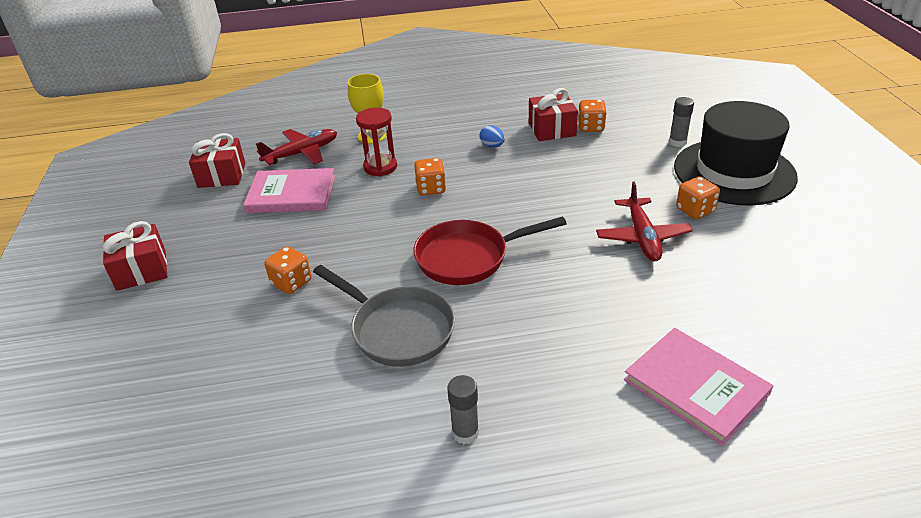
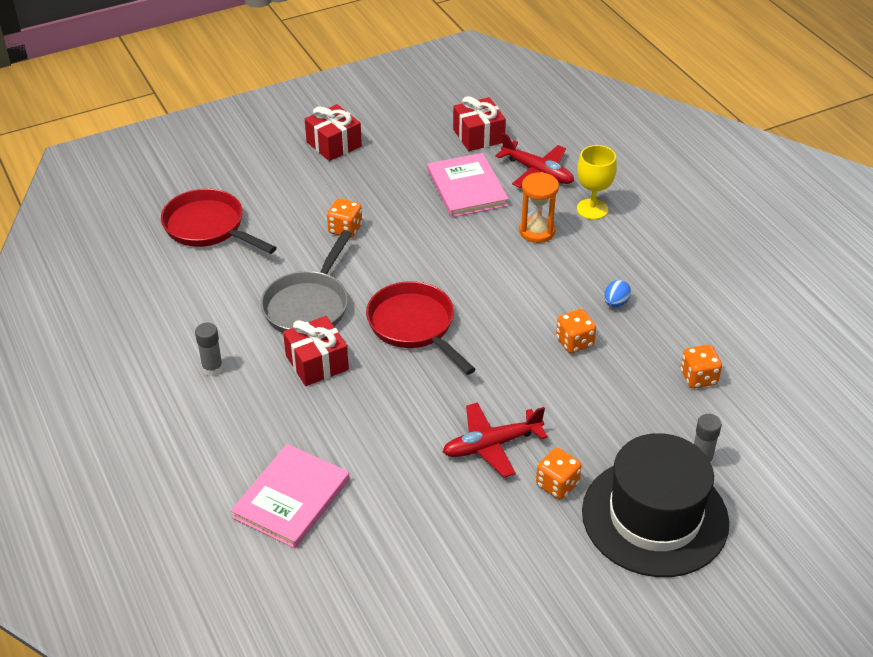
camera: 70 degrees right, 5 degrees up
(198, 403) = (208, 227): none -> red pan
(380, 167) = (537, 231): red hourglass -> orange hourglass
(431, 189) = (514, 276): orange dice -> orange dice (574, 342)
(552, 129) = (676, 345): red gift -> red gift (317, 363)

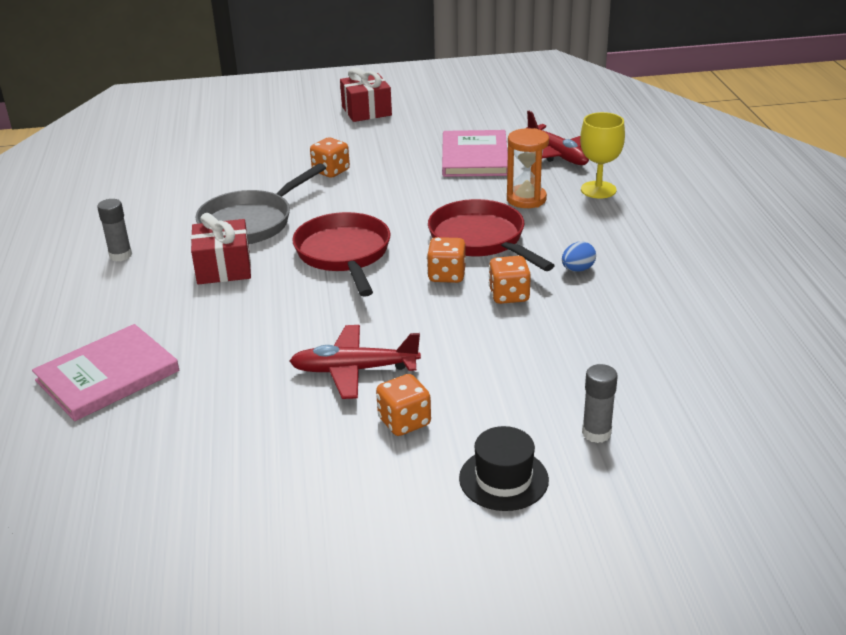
camera: 20 degrees right, 10 degrees down
(208, 227) = (204, 153): red pan -> red pan (481, 240)
(478, 136) = (513, 121): red gift -> none
(655, 517) = (503, 479): black hat -> black hat, size x0.47
(698, 378) = (638, 352): orange dice -> orange dice (447, 275)

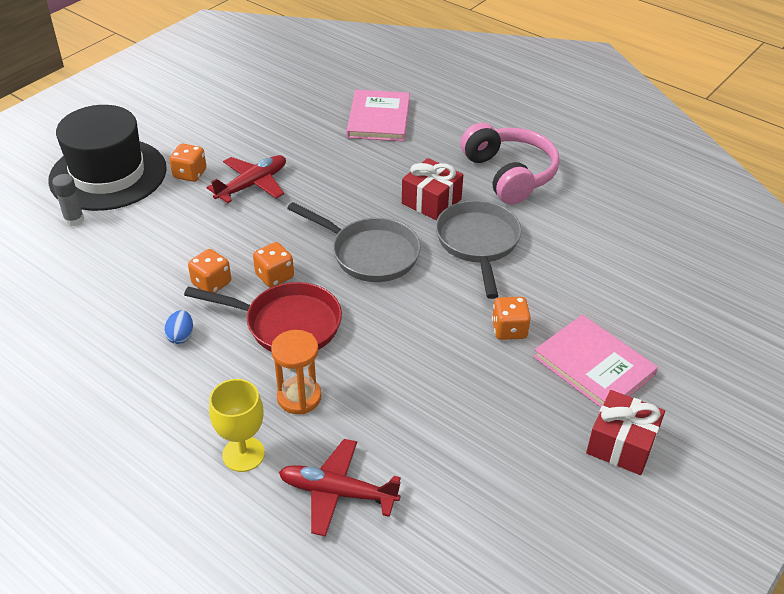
camera: 135 degrees right, 10 degrees up
(120, 255) = (509, 174): grey glue stick -> pink headphones
(344, 254) = (370, 254): red pan -> grey pan
(474, 157) = (413, 432): pink book -> pink book (594, 365)
(503, 479) = (108, 174): black hat -> black hat, size x2.15

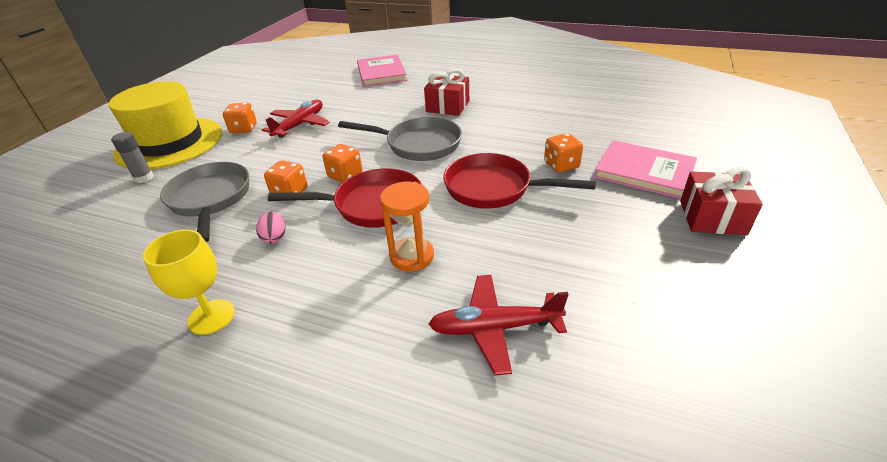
camera: 15 degrees left, 5 degrees down
(108, 174) = (170, 143): black hat -> yellow hat
(181, 336) = (274, 237): blue egg -> pink egg
(243, 454) = (379, 320): yellow goblet -> yellow goblet (211, 317)
(419, 339) = (494, 188): none -> red pan
(478, 243) = (499, 121): grey pan -> grey pan (210, 199)
(509, 174) = (494, 82): pink headphones -> none

